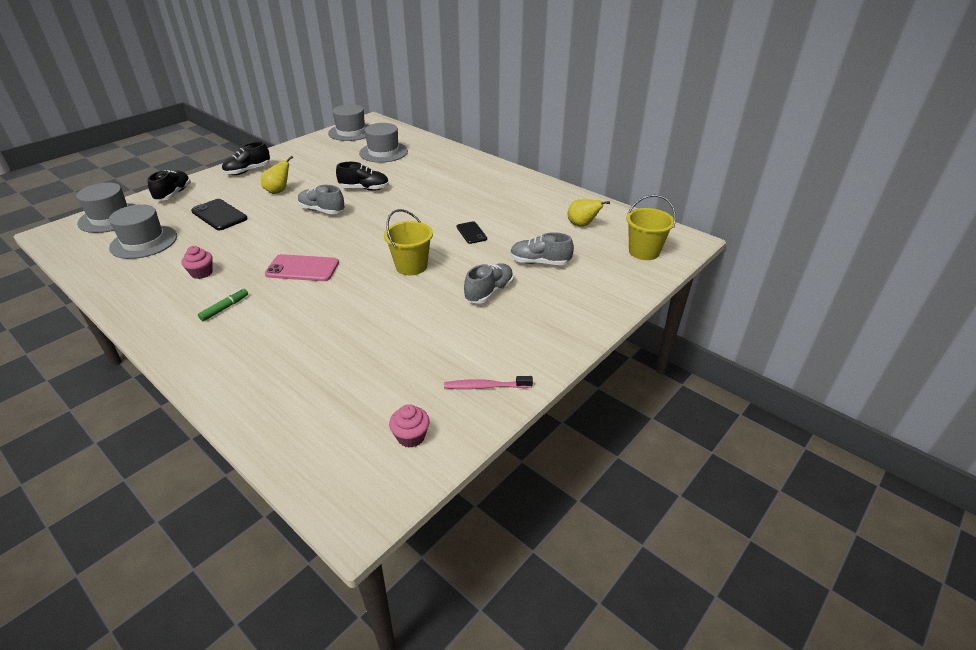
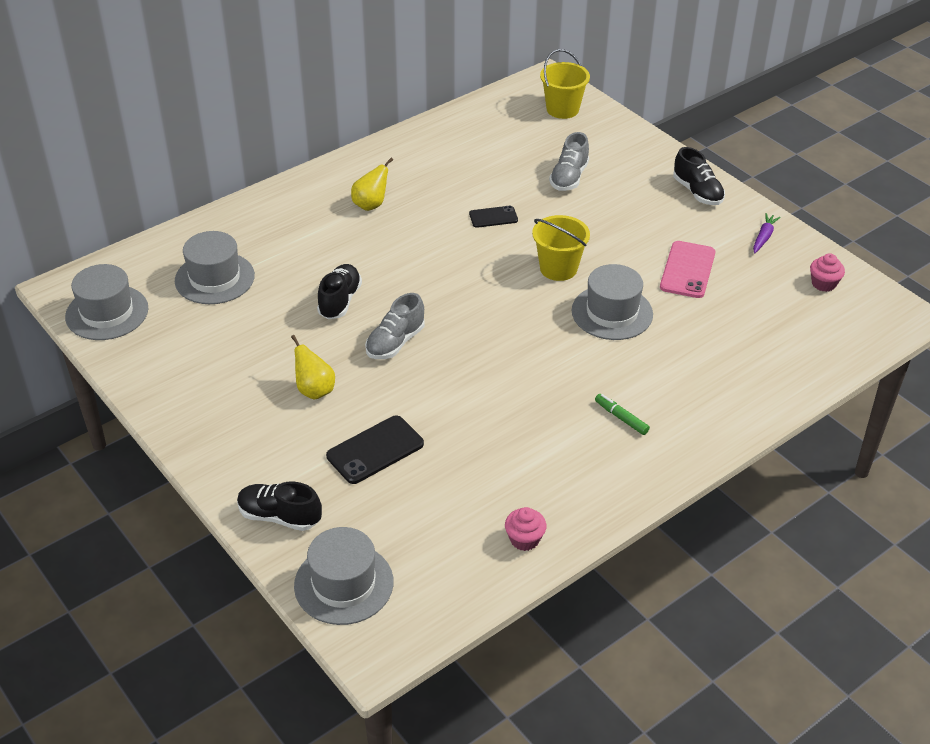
camera: 80 degrees left, 5 degrees up
(144, 242) = (437, 525): grey hat -> grey hat (612, 312)
(201, 273) = (538, 449): pink cupcake -> pink cupcake (524, 539)
(248, 171) = (221, 432): black shoe -> black shoe (697, 192)
(302, 268) = (545, 356): pink phone -> pink phone (687, 270)
(485, 386) = (763, 237): pink toothbrush -> purple carrot
(489, 292) = (620, 218): grey shoe -> none
(582, 225) = (497, 136): yellow pear -> yellow pear (371, 205)

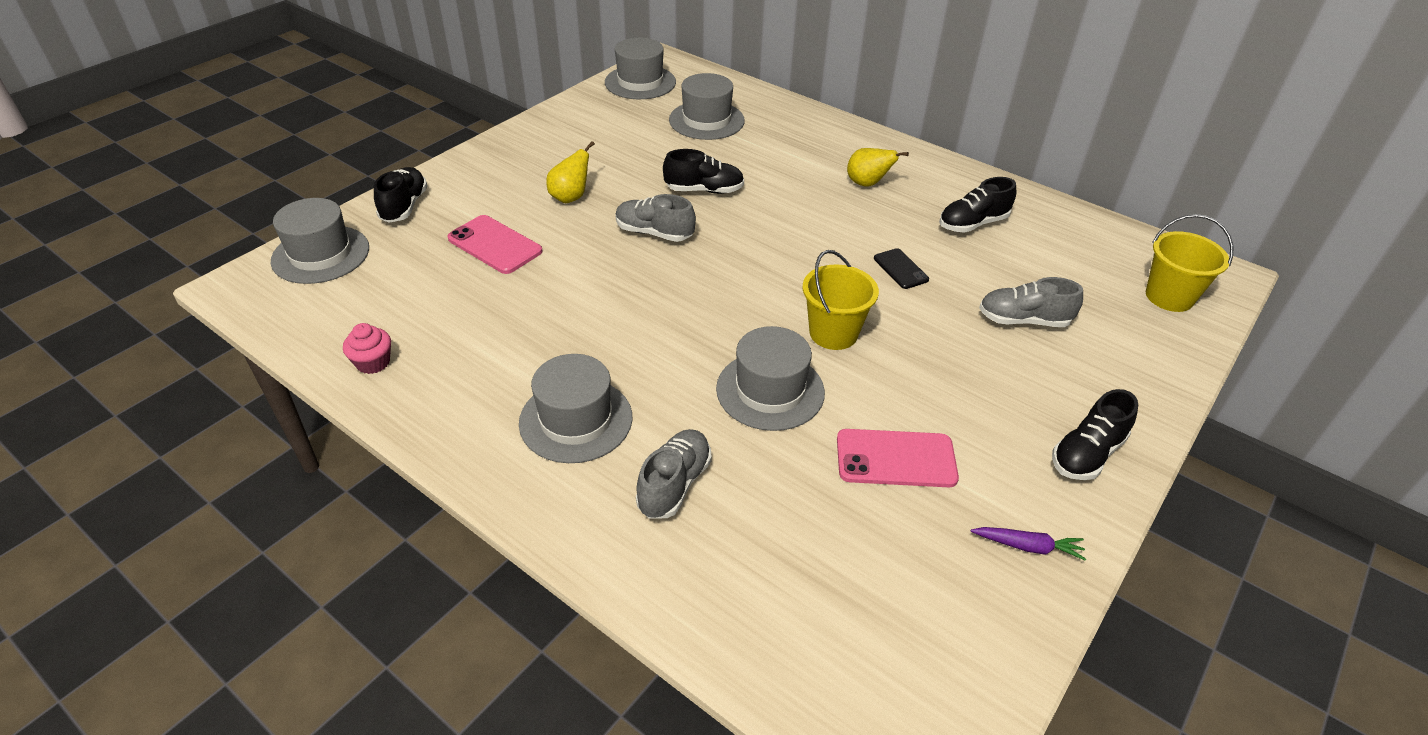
camera: 75 degrees right, 0 degrees up
(375, 450) = (495, 245): black phone -> pink phone
(449, 166) = (973, 224): none -> black shoe
(621, 418) = (576, 420): green marker -> grey hat
(693, 375) = (674, 484): none -> grey shoe
(823, 284) = (952, 640): pink cupcake -> none

